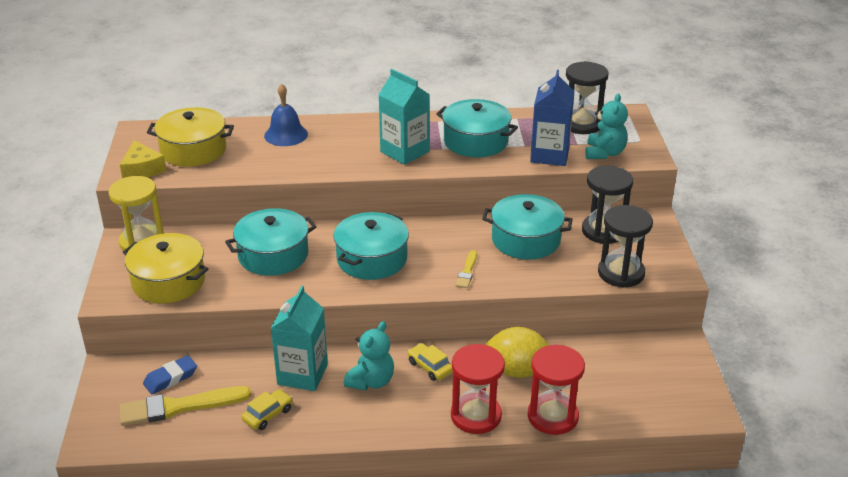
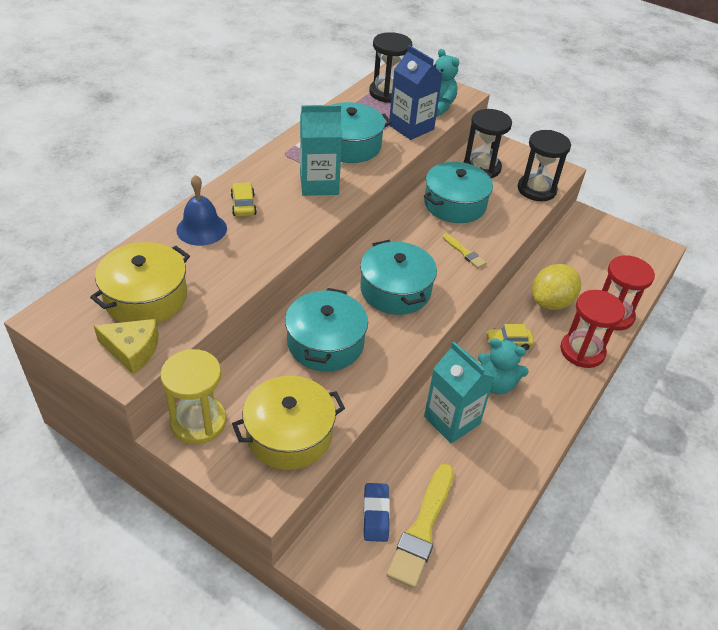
camera: 55 degrees left, 10 degrees up
(268, 415) = (484, 470): yellow car -> yellow car (243, 205)
(371, 381) = (496, 384): turquoise teddy bear -> turquoise teddy bear turned 135 degrees clockwise

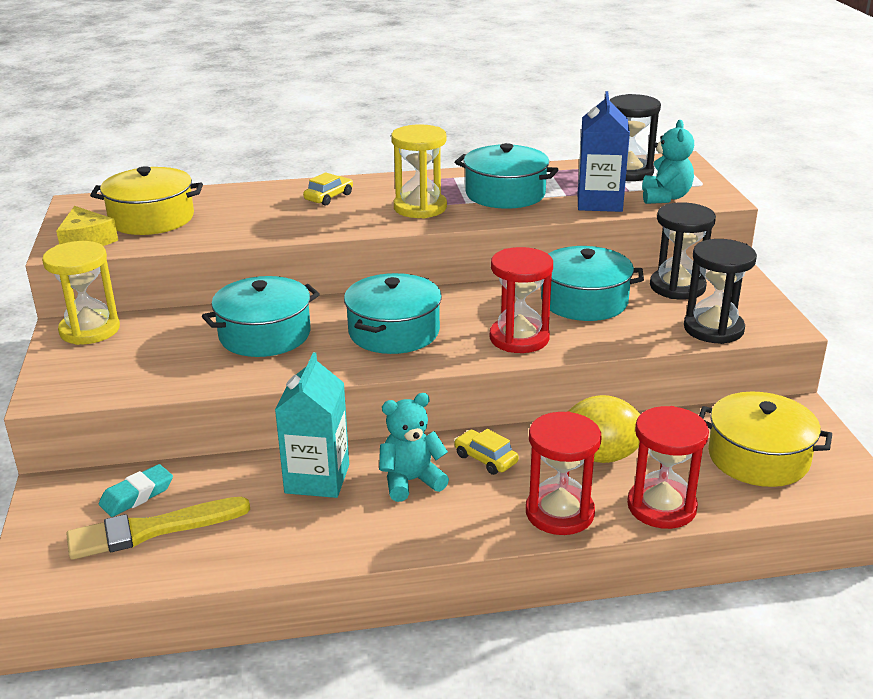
camera: 50 degrees right, 15 degrees down
(201, 229) = (268, 198): blue bell -> none
(289, 435) = (128, 371): yellow pot -> yellow pot (758, 457)
(319, 184) = (420, 208): turquoise carton -> yellow hourglass
(376, 514) = (137, 495): blue eraser -> turquoise eraser
(464, 252) = (519, 338): yellow brush -> red hourglass
(496, 384) = (411, 481): turquoise teddy bear -> turquoise teddy bear turned 90 degrees clockwise

